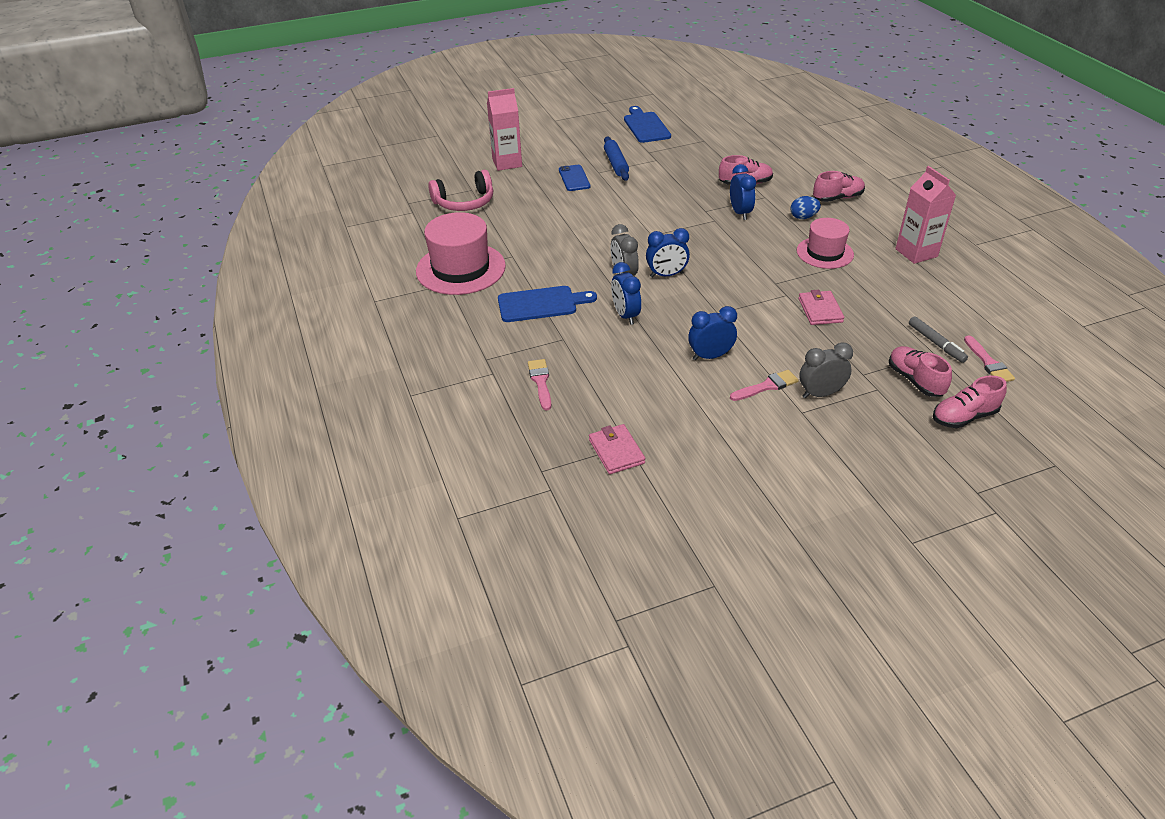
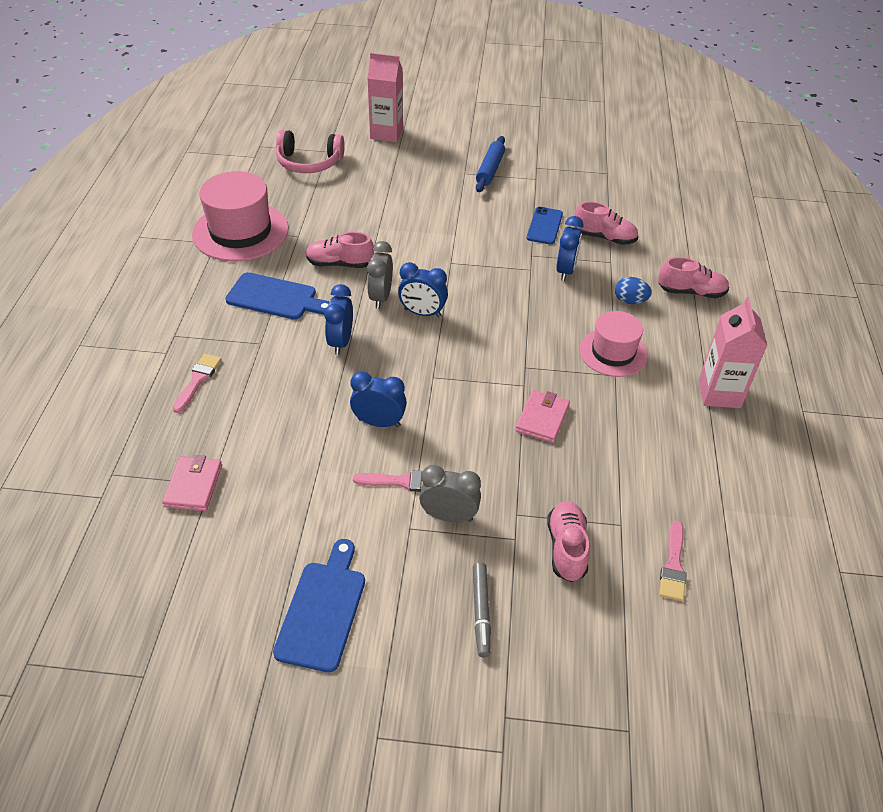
camera: 25 degrees right, 5 degrees up
(574, 178) = (434, 172): blue phone -> blue phone (544, 226)
(645, 126) = (561, 137): blue cutting board -> blue cutting board (322, 610)
(936, 343) = (634, 513): grey marker -> grey marker (481, 611)
(964, 417) = (579, 618): pink shoe -> pink shoe (340, 264)

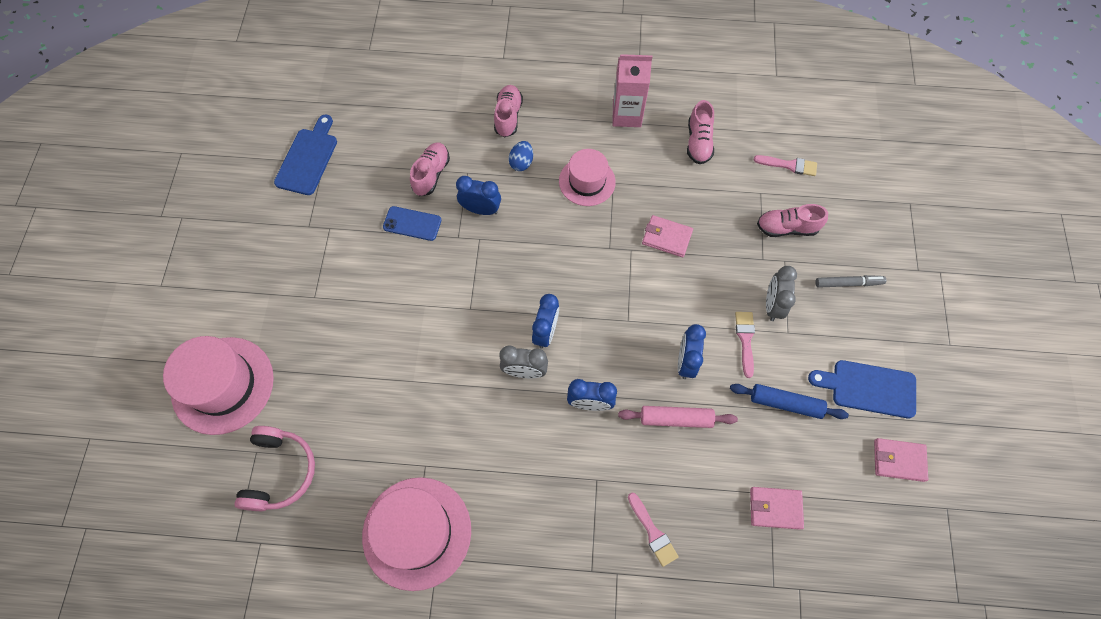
camera: 90 degrees left, 20 degrees up
(197, 380) = (652, 532): pink brush -> pink brush turned 135 degrees counterclockwise
(219, 628) = (898, 460): none -> pink wallet
(276, 297) = (529, 474): blue cutting board -> blue cutting board (308, 158)
(313, 408) = (676, 418): none -> pink rolling pin
(340, 264) = (473, 416): pink shoe -> pink shoe (698, 142)
(386, 133) = (223, 385): pink carton -> pink hat
(490, 170) = (310, 271): blue rolling pin -> blue rolling pin (785, 403)

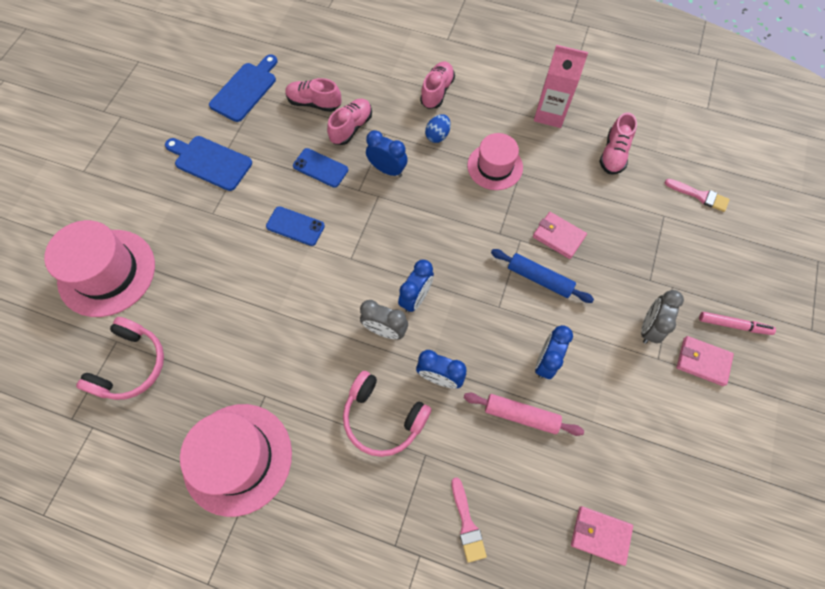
camera: 15 degrees right, 0 degrees up
(404, 290) = (295, 226): none -> blue phone
(546, 456) = (383, 418): none -> pink headphones
(745, 340) = (612, 355): pink brush -> none
(785, 403) = (638, 429): blue rolling pin -> blue rolling pin (539, 278)
(786, 228) = (682, 255): pink shoe -> pink shoe (314, 103)
(848, 283) = (733, 325): grey marker -> pink marker
(868, 388) = (730, 437): blue cutting board -> blue cutting board (210, 162)
(898, 460) = (745, 521): pink wallet -> pink wallet (702, 361)

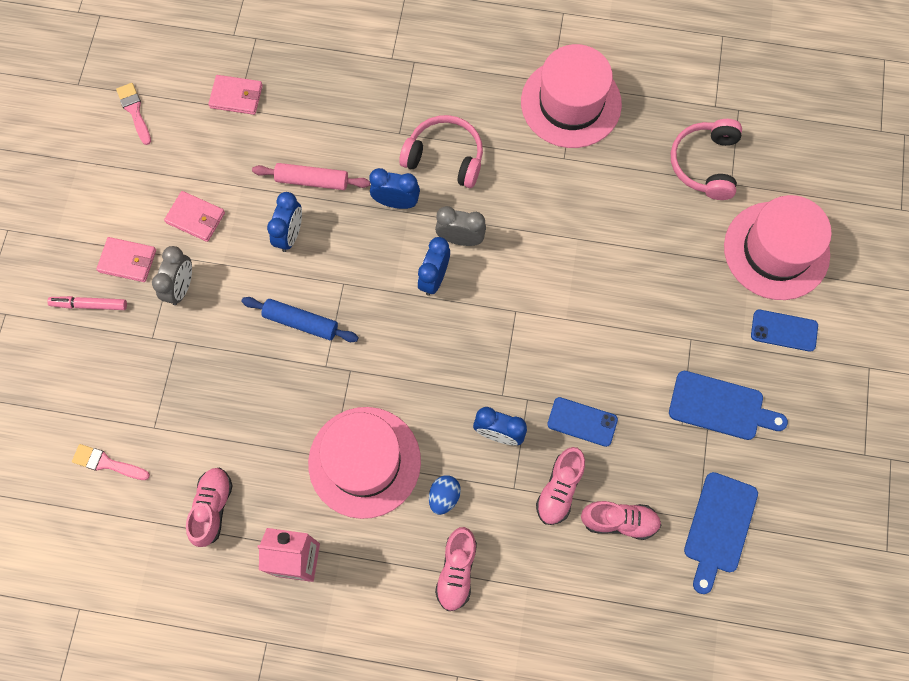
camera: 170 degrees right, 5 degrees up
(295, 226) = (589, 339): blue phone -> blue phone (784, 330)
(467, 523) = (354, 87): pink brush -> pink brush (134, 111)
(495, 166) = (364, 462): pink hat -> pink hat, size x1.58
(558, 236) = (281, 377): pink wallet -> pink wallet (195, 217)

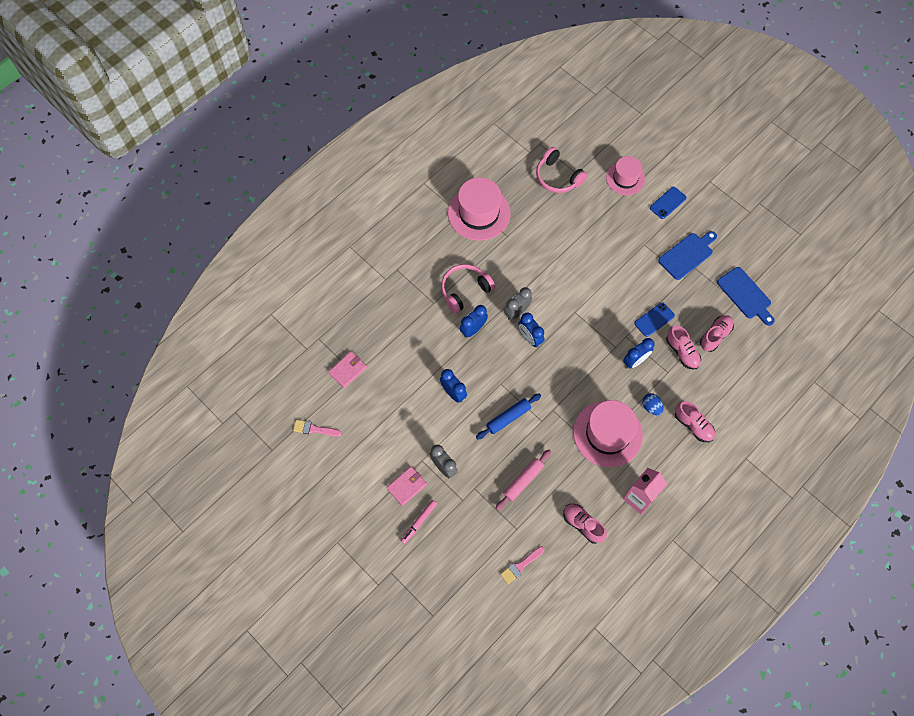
camera: 55 degrees left, 5 degrees down
(195, 217) = (407, 435): pink wallet -> none
(312, 181) = (429, 363): pink rolling pin -> pink rolling pin (523, 481)
(776, 250) = (625, 178): pink hat -> pink hat, size x0.63

